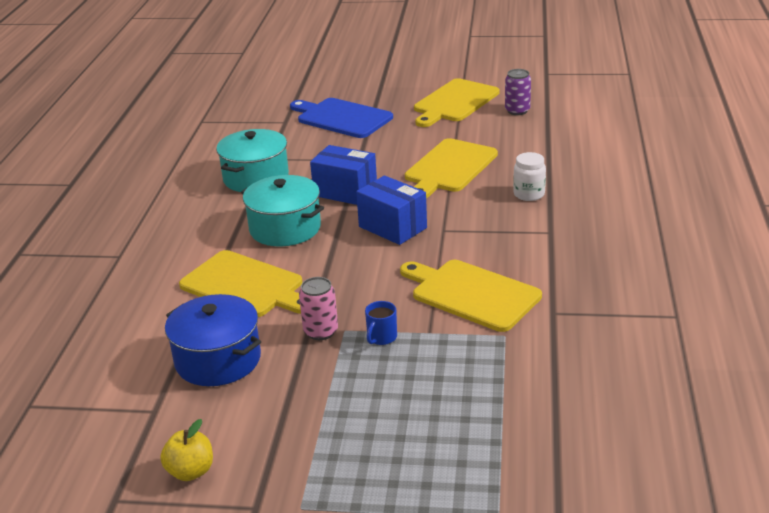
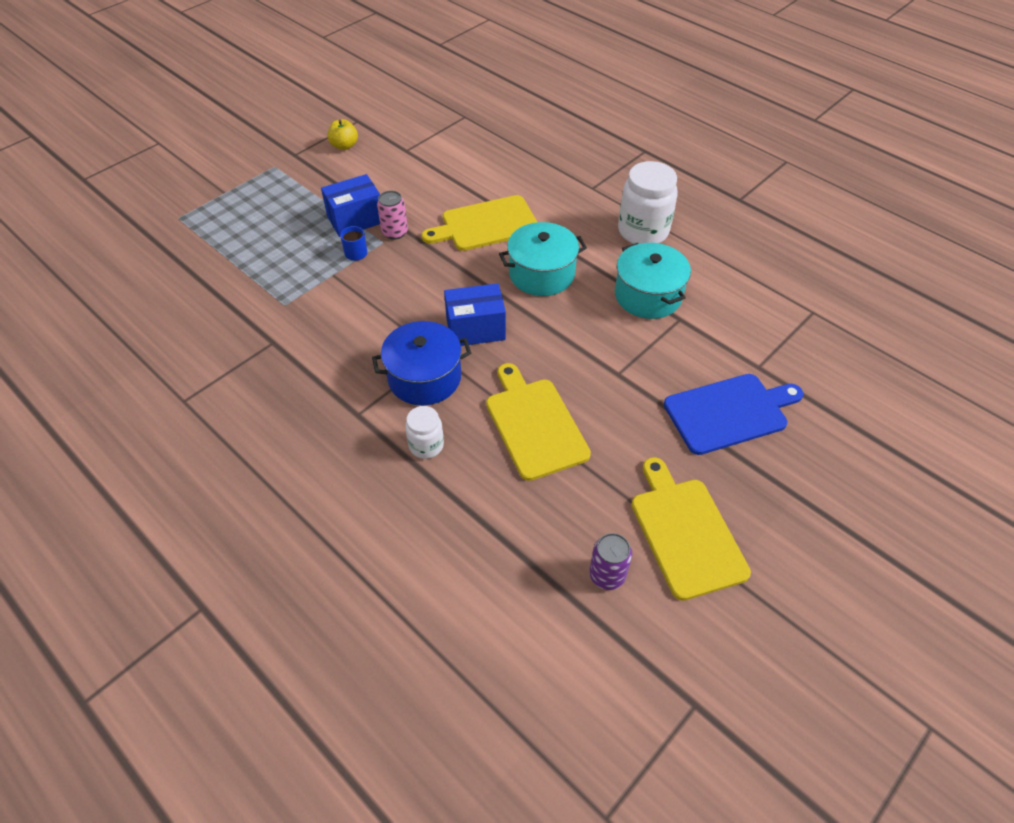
camera: 125 degrees right, 20 degrees up
(168, 208) = (643, 231): none -> white jar
(218, 360) = (420, 185): blue pot -> blue pot (424, 377)
(345, 192) = (564, 333): blue box -> blue box (355, 219)
(471, 294) = (343, 317): yellow cutting board -> none

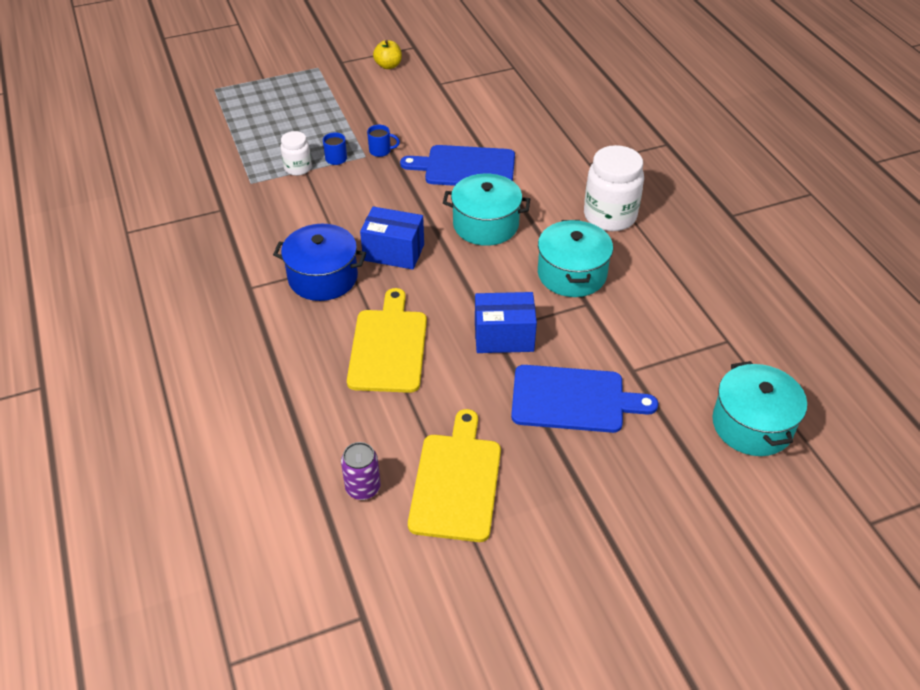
camera: 25 degrees right, 5 degrees down
(355, 219) = (355, 130): blue box -> blue box (504, 337)
(395, 232) = (381, 151): pink can -> blue mug
(426, 445) = (287, 331): white jar -> white jar (298, 168)
(486, 224) = (465, 167): yellow cutting board -> blue cutting board
(882, 379) = (752, 425): none -> turquoise pot

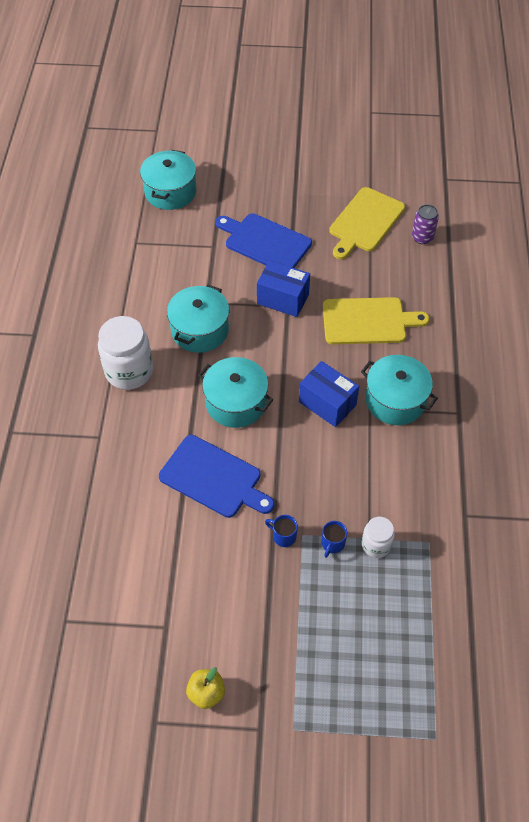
camera: 155 degrees left, 10 degrees up
(323, 277) = (395, 400): blue pot -> turquoise pot
(388, 346) = (368, 321): yellow cutting board -> yellow cutting board turned 120 degrees counterclockwise

